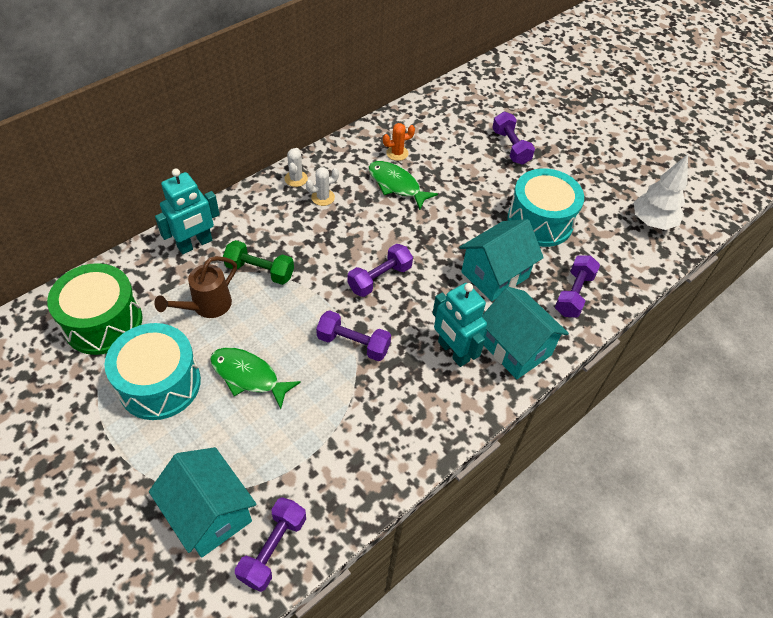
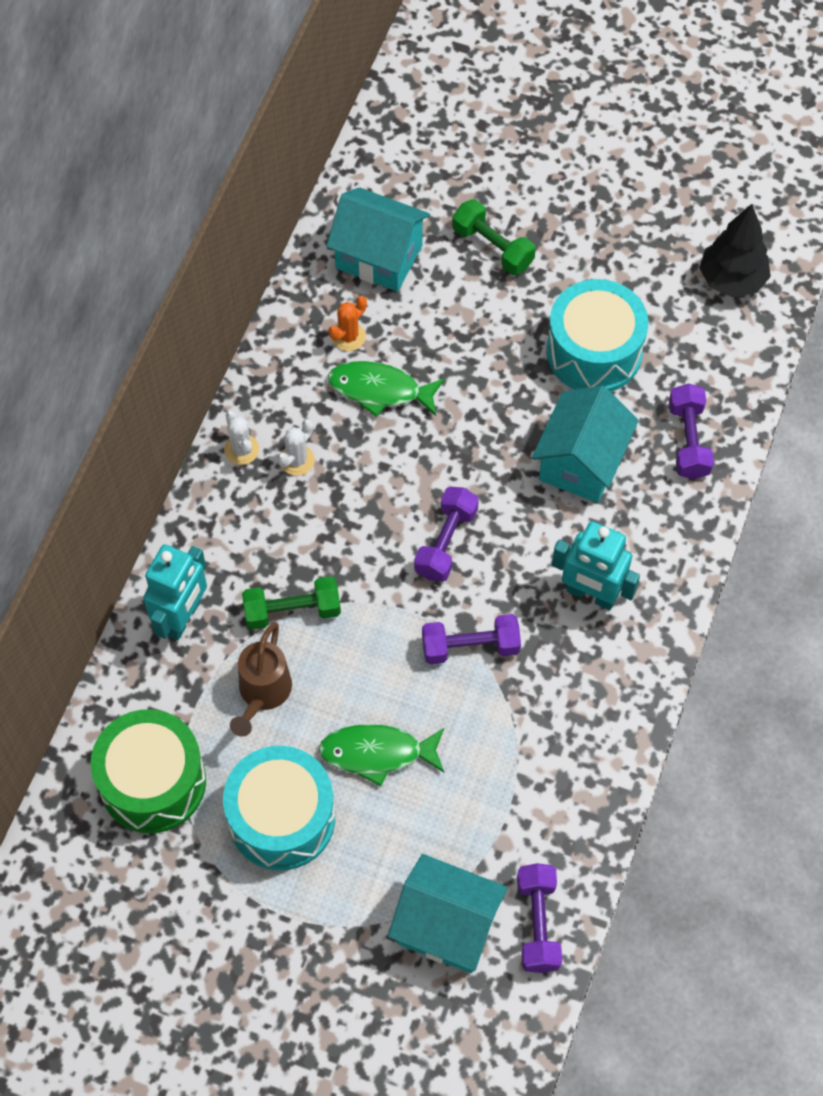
camera: 25 degrees left, 10 degrees up
(510, 147) = (493, 247): purple dumbbell -> green dumbbell
(515, 348) = (658, 551): turquoise house -> turquoise house (379, 257)
(652, 222) = (731, 280): white tree -> black tree

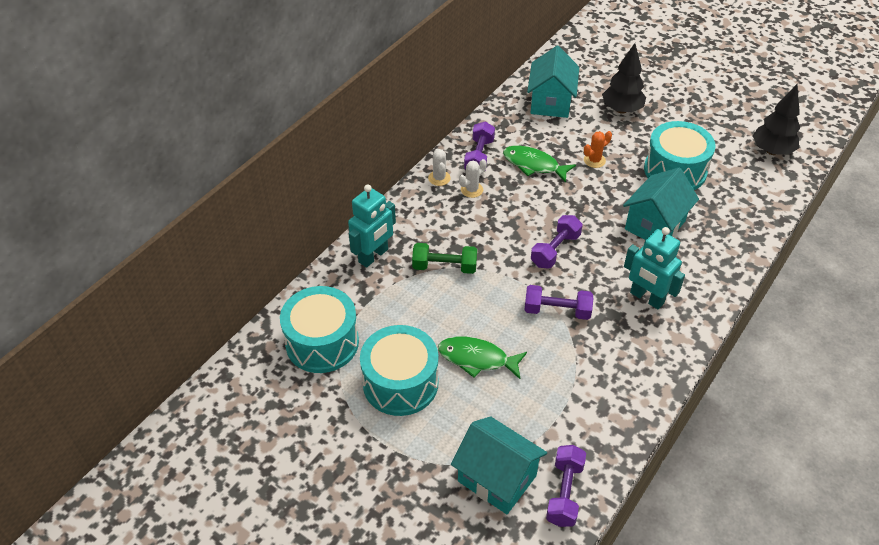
camera: 15 degrees right, 15 degrees down
(153, 782) = (322, 342): green drum -> turquoise drum
(262, 693) = (411, 308): brown watering can -> none
(348, 337) = (521, 136): orange cactus -> orange cactus (594, 160)
(379, 257) = (550, 102): turquoise house -> turquoise house turned 60 degrees clockwise
(493, 247) = (621, 110): green dumbbell -> black tree
(688, 440) = (729, 227): purple dumbbell -> purple dumbbell (479, 156)

